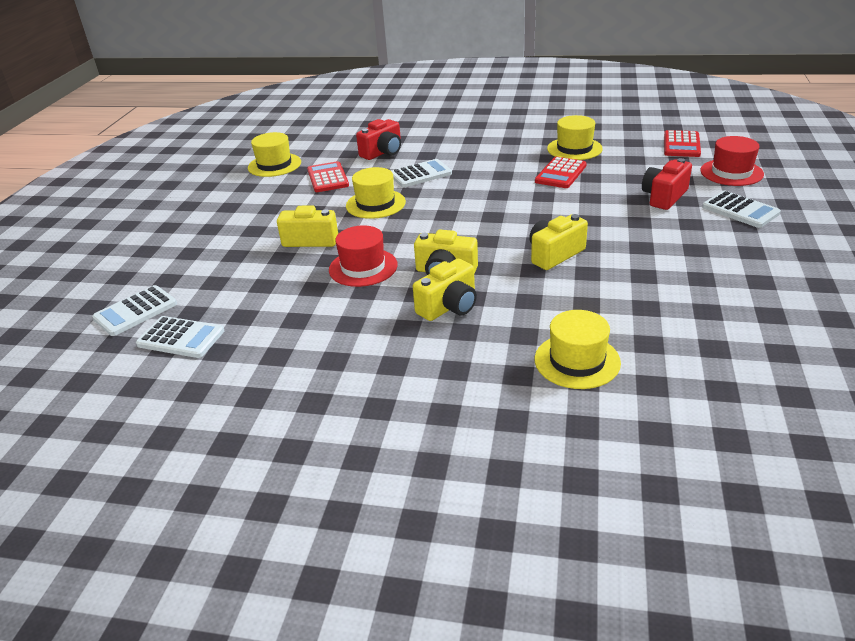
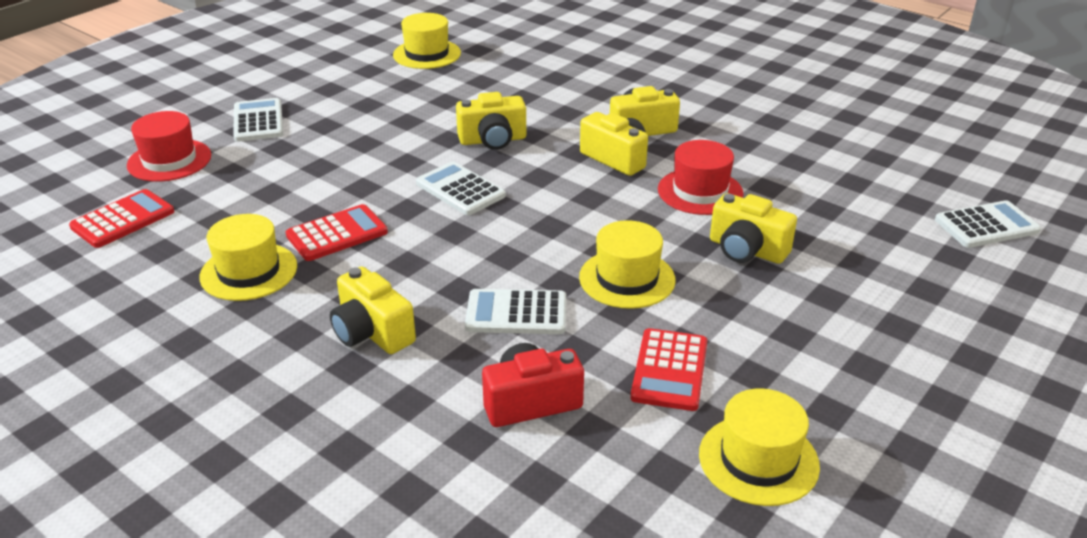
camera: 155 degrees left, 0 degrees up
(181, 338) = (923, 180): white calculator -> white calculator (460, 190)
(479, 149) = (372, 332): none -> yellow camera
(577, 361) = (580, 69): yellow hat -> yellow hat (427, 54)
(664, 197) = (291, 159): red camera -> none

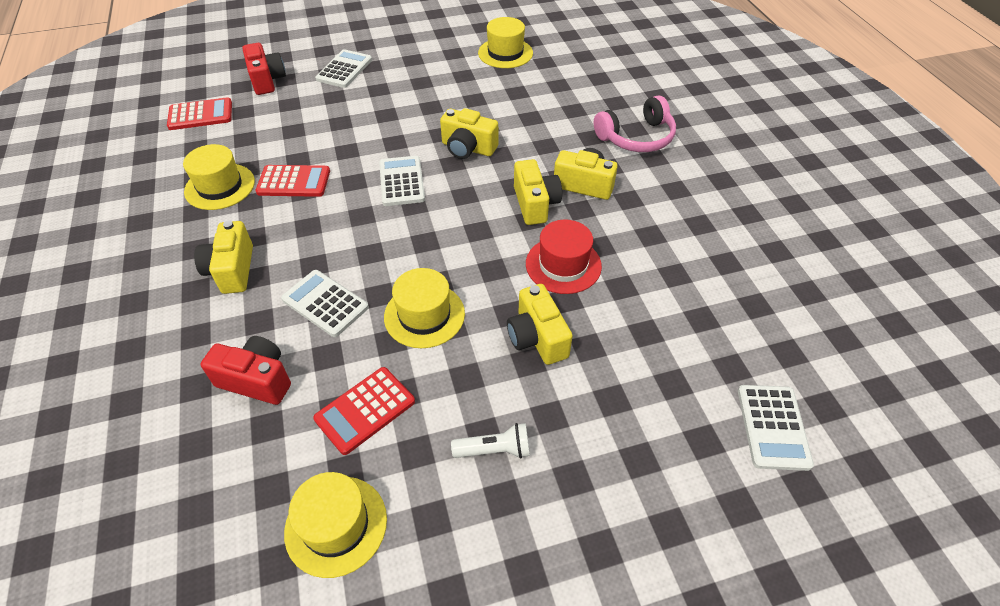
camera: 35 degrees right, 15 degrees up
(169, 160) = (267, 80): red hat -> red camera
(641, 79) = (636, 137): none -> pink headphones
(816, 339) = (495, 450): none -> white flashlight
(986, 225) = (773, 427): white calculator -> white calculator turned 75 degrees clockwise

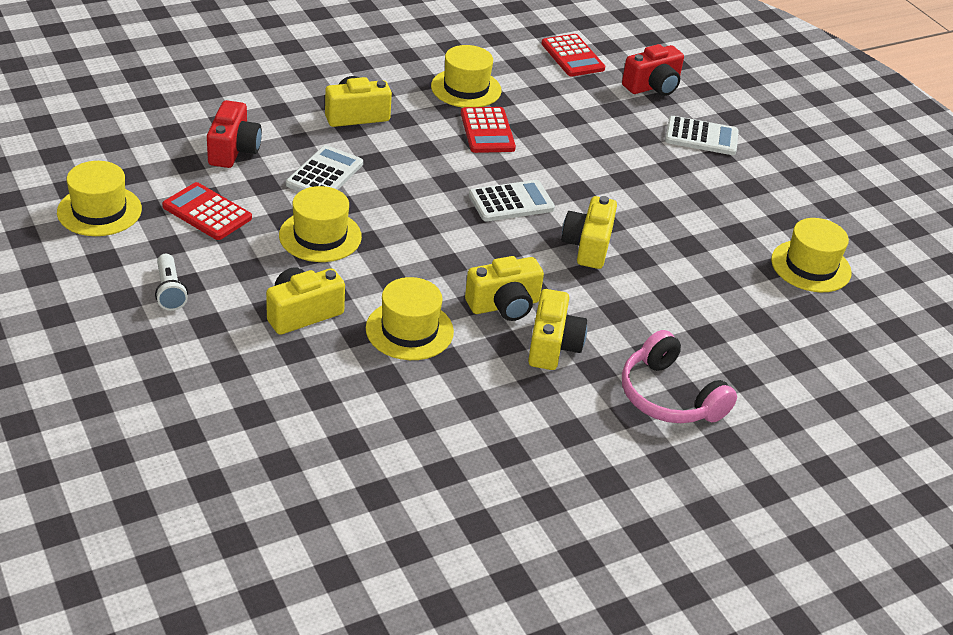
camera: 75 degrees right, 10 degrees down
(563, 265) = (409, 330): red hat -> yellow hat
(773, 427) = (204, 489): white calculator -> none

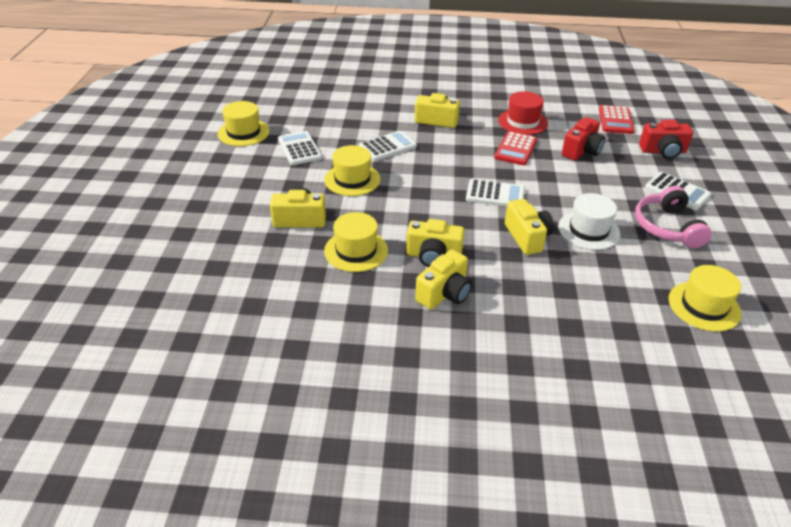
camera: 35 degrees right, 0 degrees up
(170, 291) = (238, 184): white flashlight -> none
(207, 212) = (299, 149): red calculator -> white calculator
(233, 150) = (346, 121): red camera -> red camera (582, 151)
(466, 88) = (522, 122): yellow hat -> red hat
(588, 246) = (527, 237): yellow camera -> yellow camera turned 120 degrees clockwise
(645, 215) = (588, 230): none -> white hat
(669, 396) = (504, 360): pink headphones -> pink headphones (667, 227)

